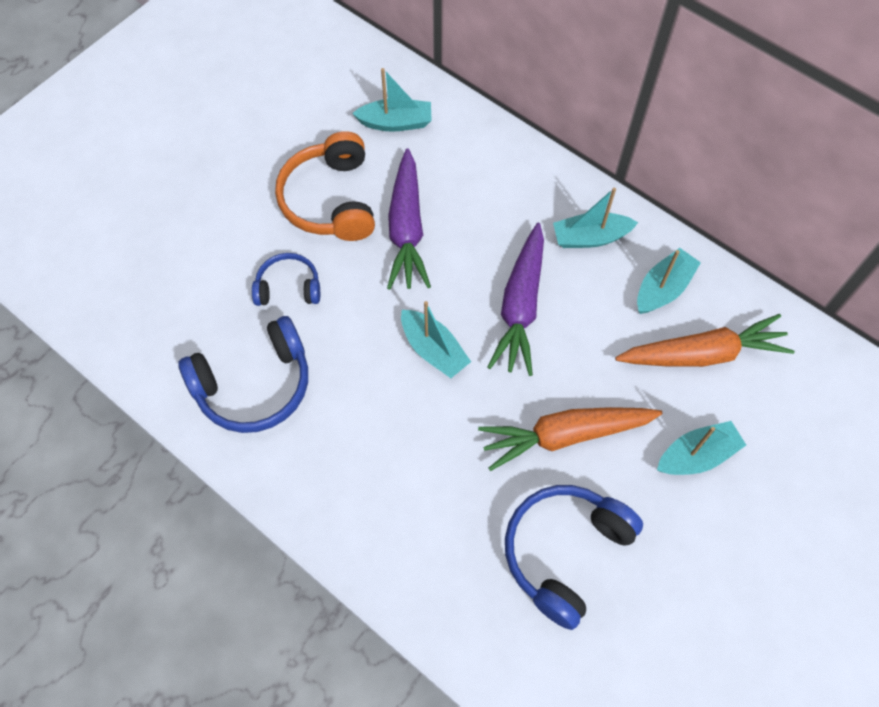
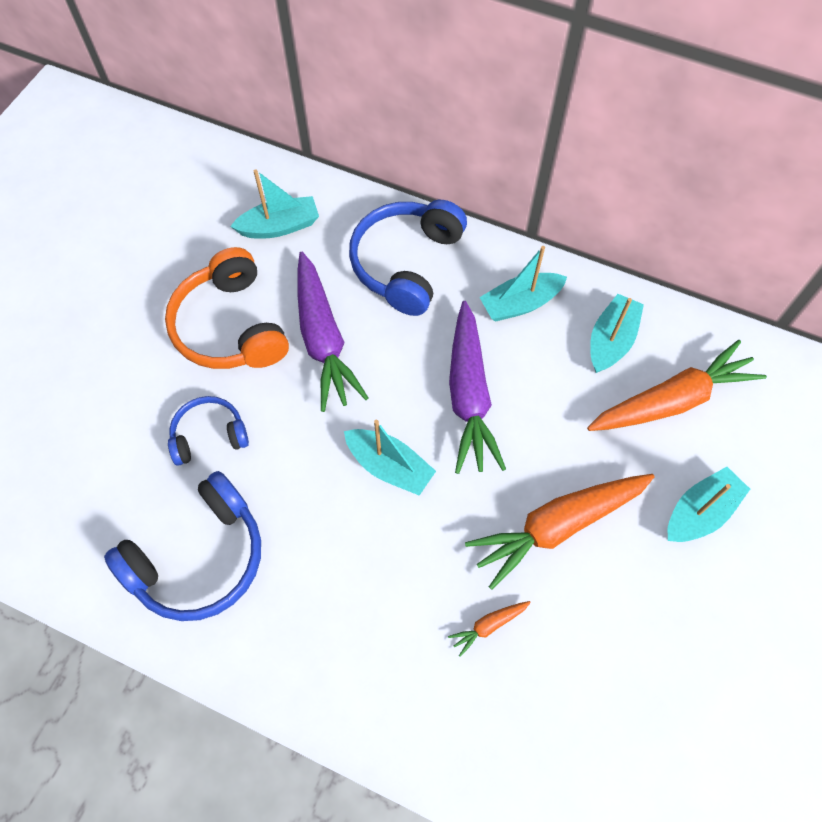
camera: 15 degrees left, 0 degrees up
(480, 502) = (488, 626): none -> orange carrot
(565, 552) = (596, 658): blue headphones -> blue headphones (406, 263)

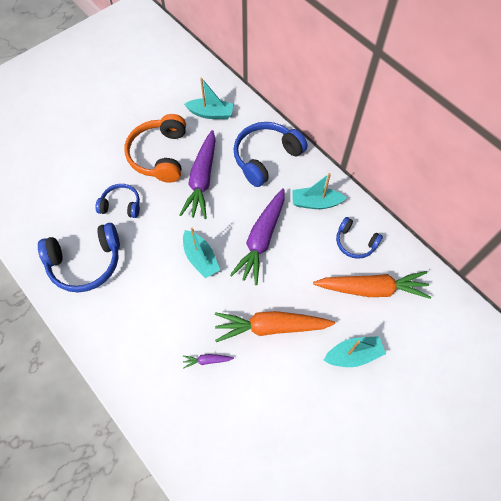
camera: 25 degrees right, 0 degrees up
(488, 626) = (207, 360): orange carrot -> purple carrot
(611, 340) = (355, 242): turquoise boat -> blue headphones

